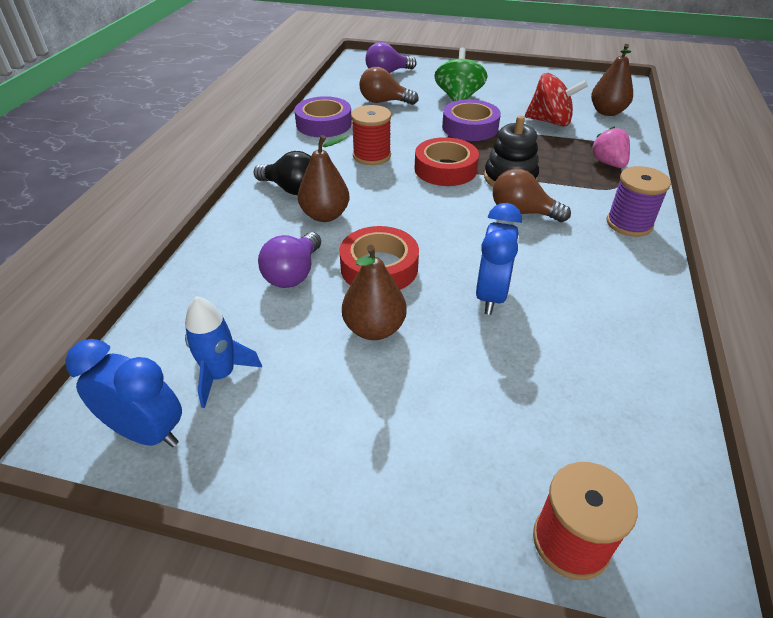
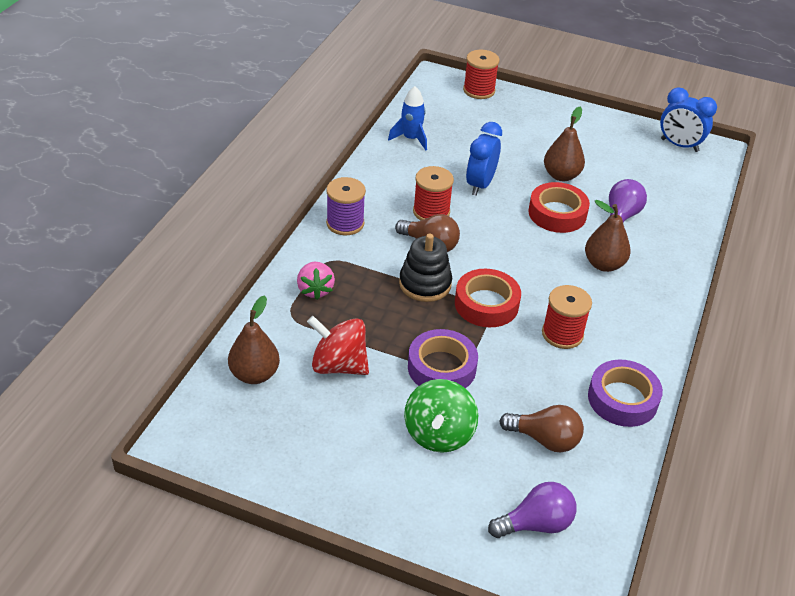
camera: 175 degrees left, 0 degrees up
(221, 375) = (650, 164): blue rocket -> blue rocket (411, 139)
(291, 189) = (640, 298): black light bulb -> none
(539, 249) = (431, 211): none -> red spool

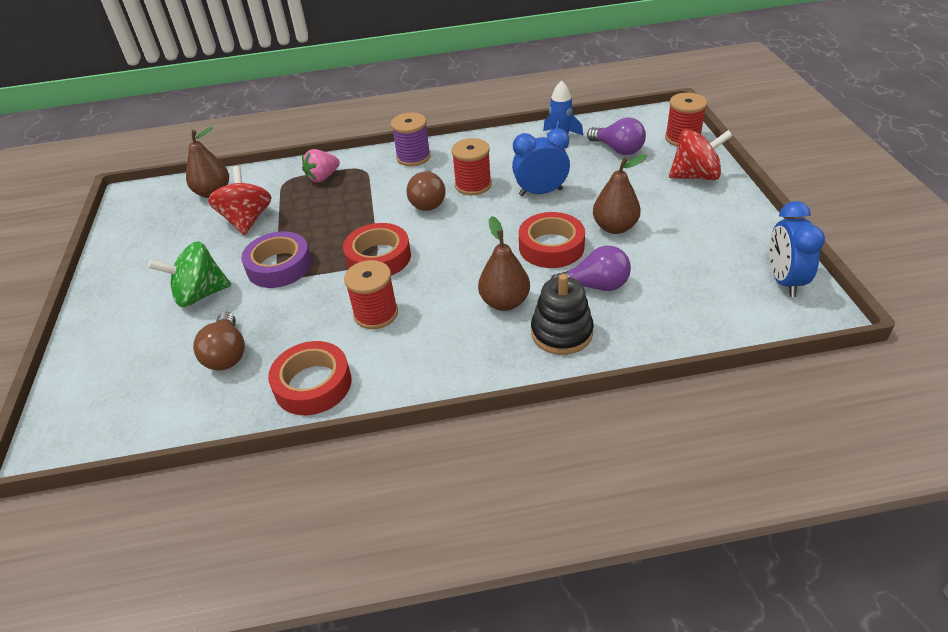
camera: 65 degrees right, 0 degrees up
(425, 284) = (375, 219): black stacking toy -> black stacking toy (561, 333)
(534, 112) = (695, 176): none -> red spinning top
(536, 524) = (121, 386): purple light bulb -> purple light bulb (618, 149)
(622, 399) = (313, 384): purple tape -> red tape

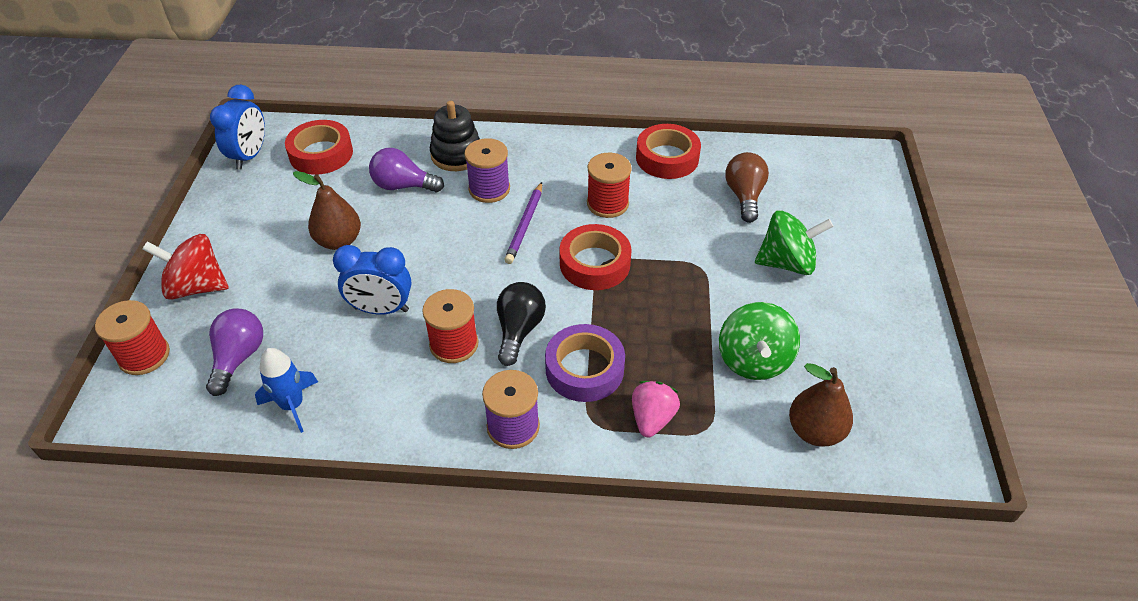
camera: 170 degrees left, 5 degrees up
(247, 220) = (753, 360): red spinning top -> green spinning top
(279, 266) = (704, 278): purple tape -> purple tape (584, 369)
(323, 177) = (652, 418): pink strawberry -> pink strawberry turned 45 degrees counterclockwise
(428, 202) = (519, 330): brown light bulb -> black light bulb
(453, 275) = (525, 225): none -> purple pencil
(504, 302) = (489, 189): brown pear -> purple spool
(551, 247) = (415, 234): red tape -> red tape (321, 154)
(618, 149) = (238, 358): purple light bulb -> purple light bulb turned 45 degrees clockwise

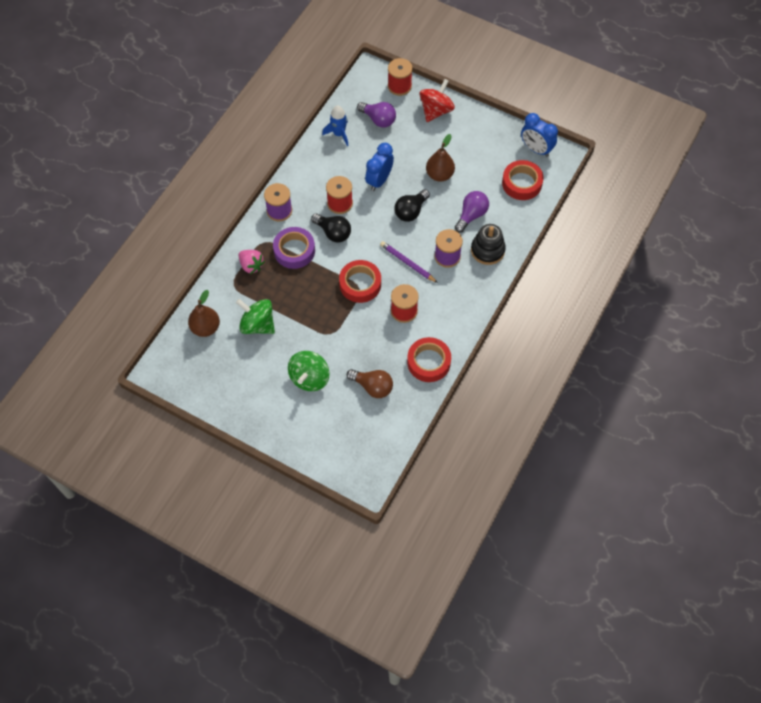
camera: 115 degrees right, 15 degrees up
(427, 251) = (411, 211): none -> black light bulb

